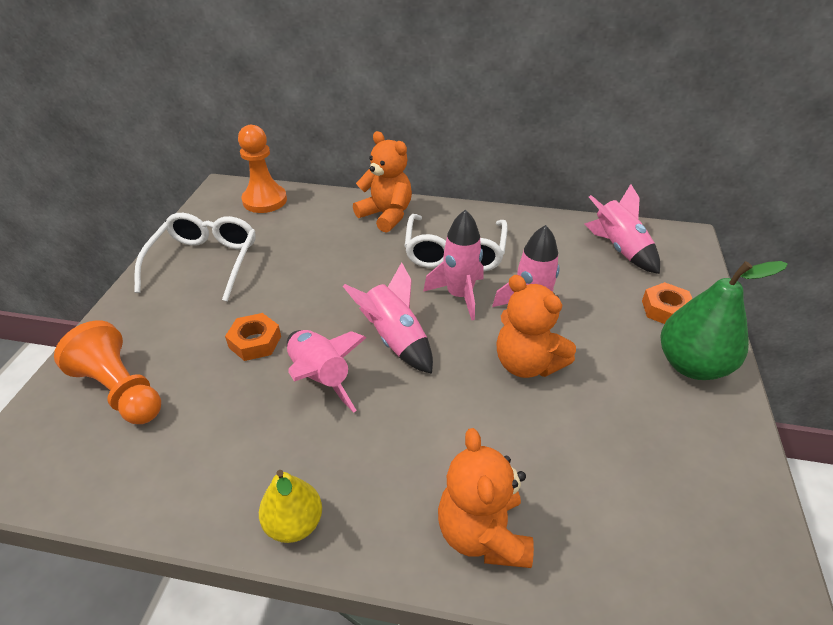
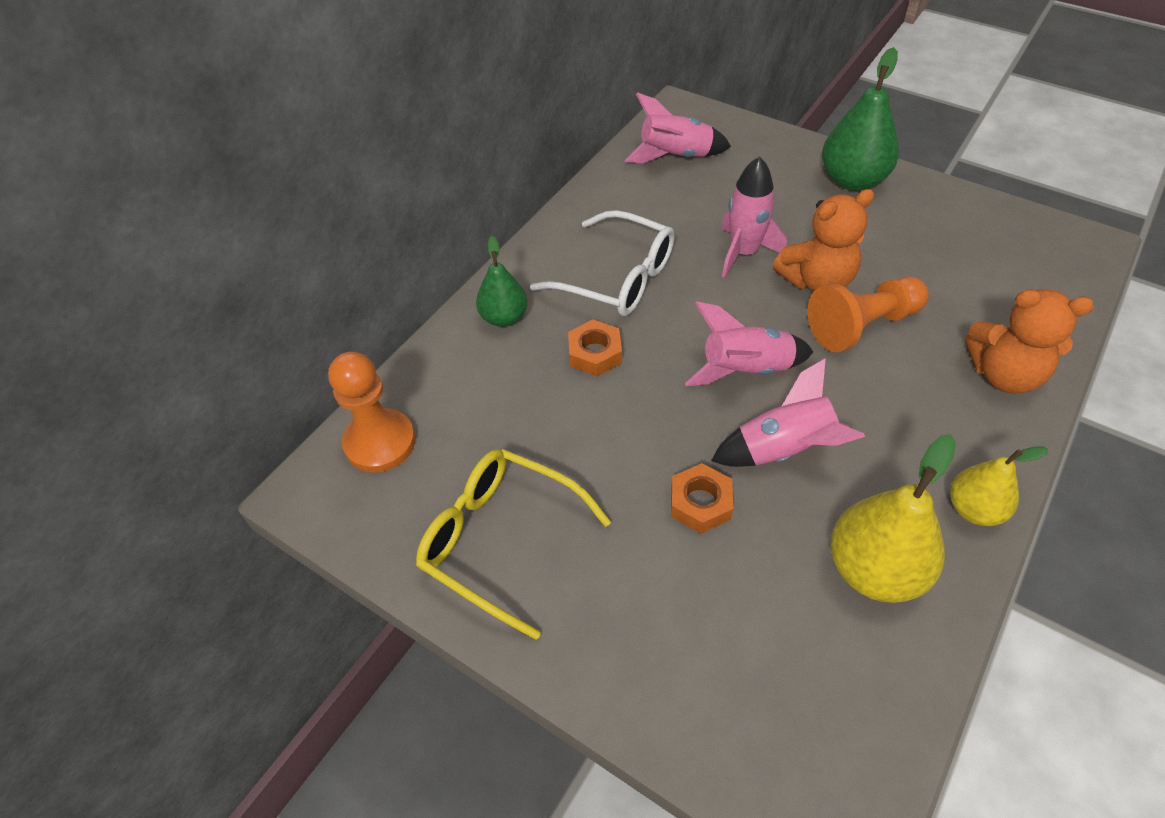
camera: 65 degrees left, 10 degrees up
(121, 390) = (739, 666): orange pawn -> orange pawn (862, 326)
(205, 262) = (500, 540): white glasses -> yellow glasses
(214, 456) = (874, 570): none -> yellow pear
(386, 215) = (504, 317): orange teddy bear -> green pear
(459, 295) = (695, 297): pink rocket -> none
(665, 309) = (777, 165): orange nut -> orange nut (595, 353)

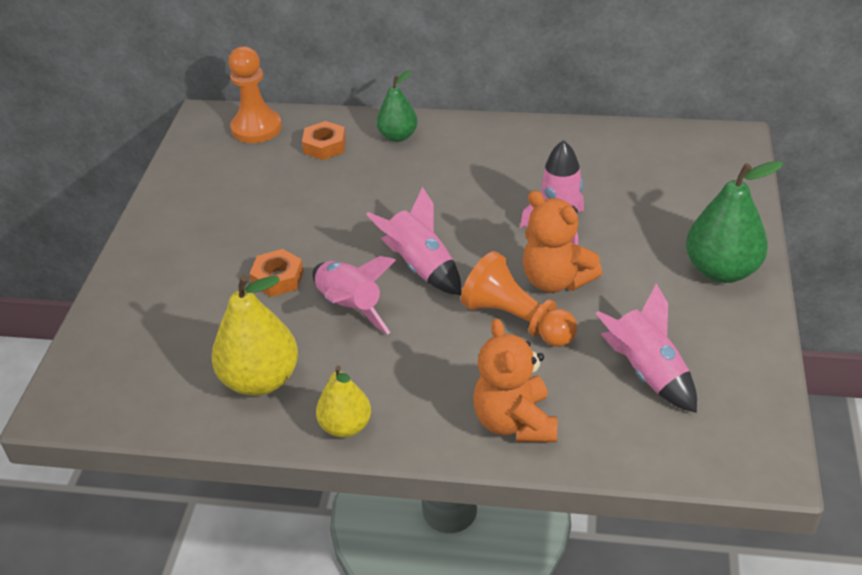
camera: 65 degrees right, 10 degrees down
(500, 540) = (206, 202): yellow glasses -> none
(595, 353) = (389, 188): orange nut -> orange nut (325, 146)
(618, 278) = (478, 174): white glasses -> none
(675, 156) = (659, 157): pink rocket -> pink rocket (647, 372)

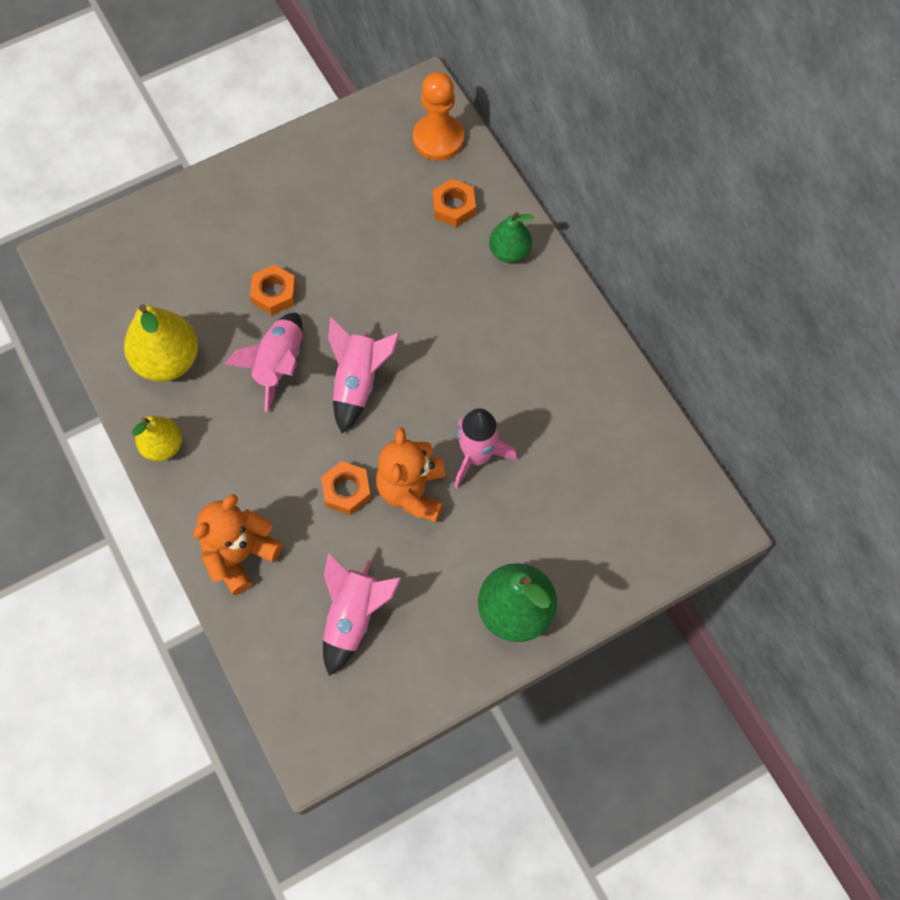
camera: 50 degrees right, 25 degrees up
(517, 320) = (346, 491): orange pawn -> orange nut

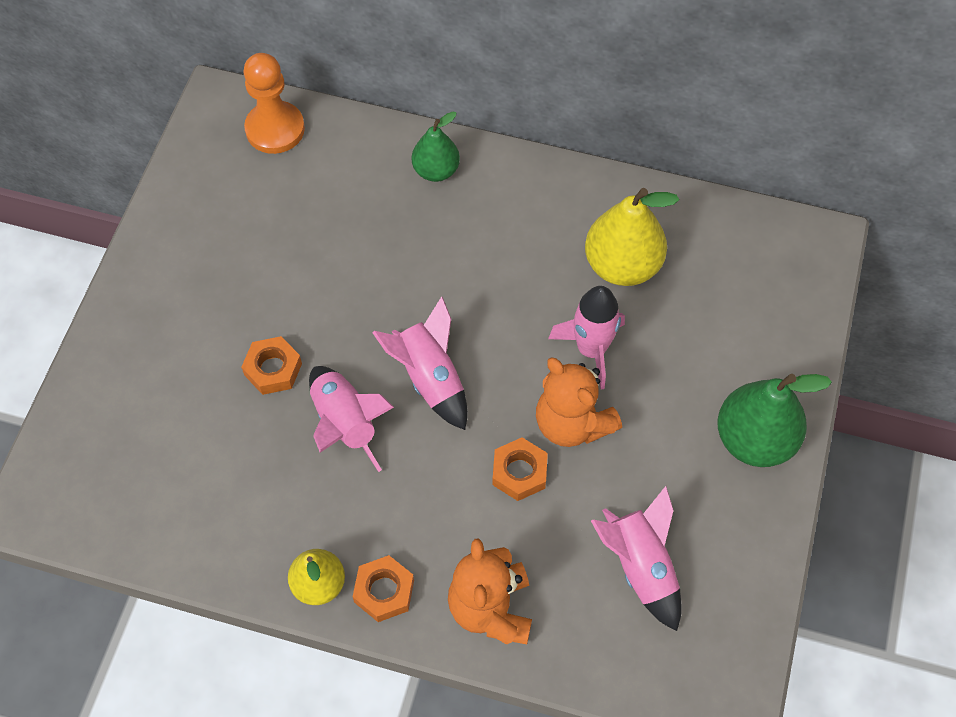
camera: 45 degrees left, 5 degrees down
(167, 360) = (239, 508): yellow pear -> yellow pear (622, 265)
(454, 206) = (350, 172): orange nut -> orange nut (384, 591)

